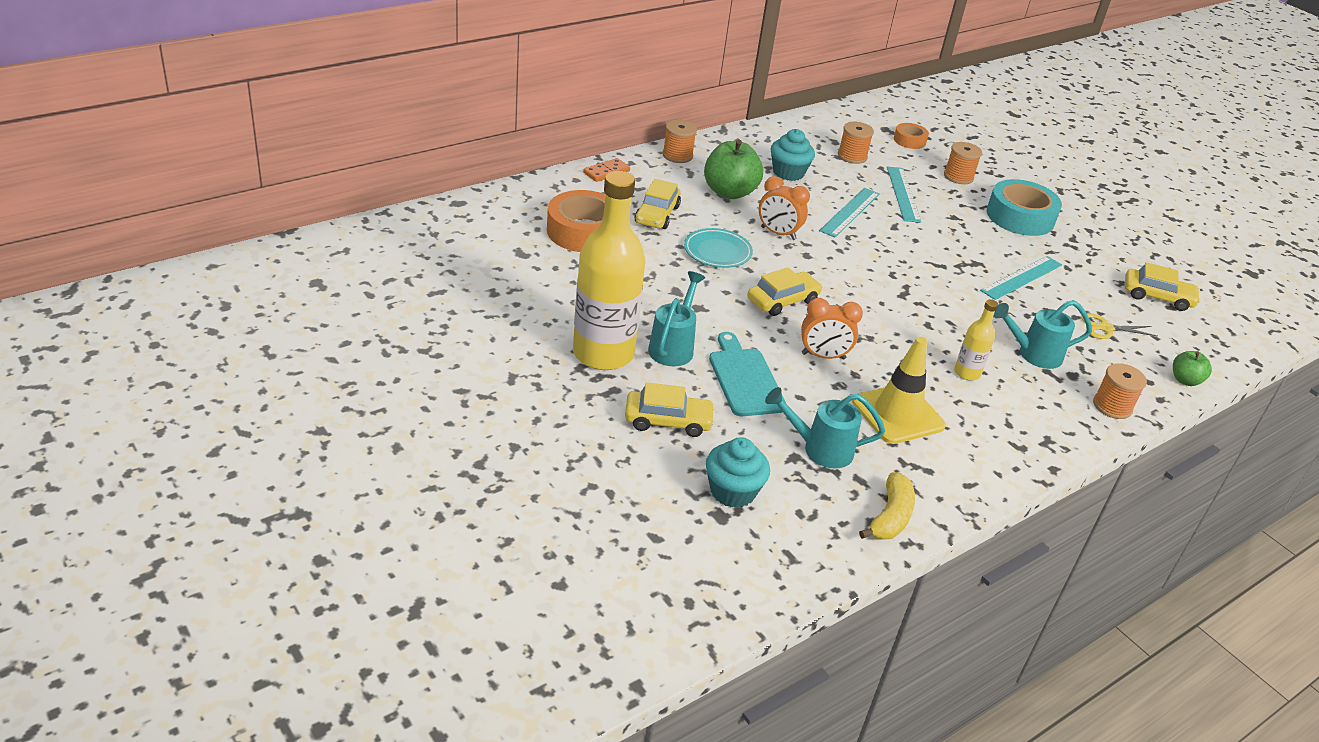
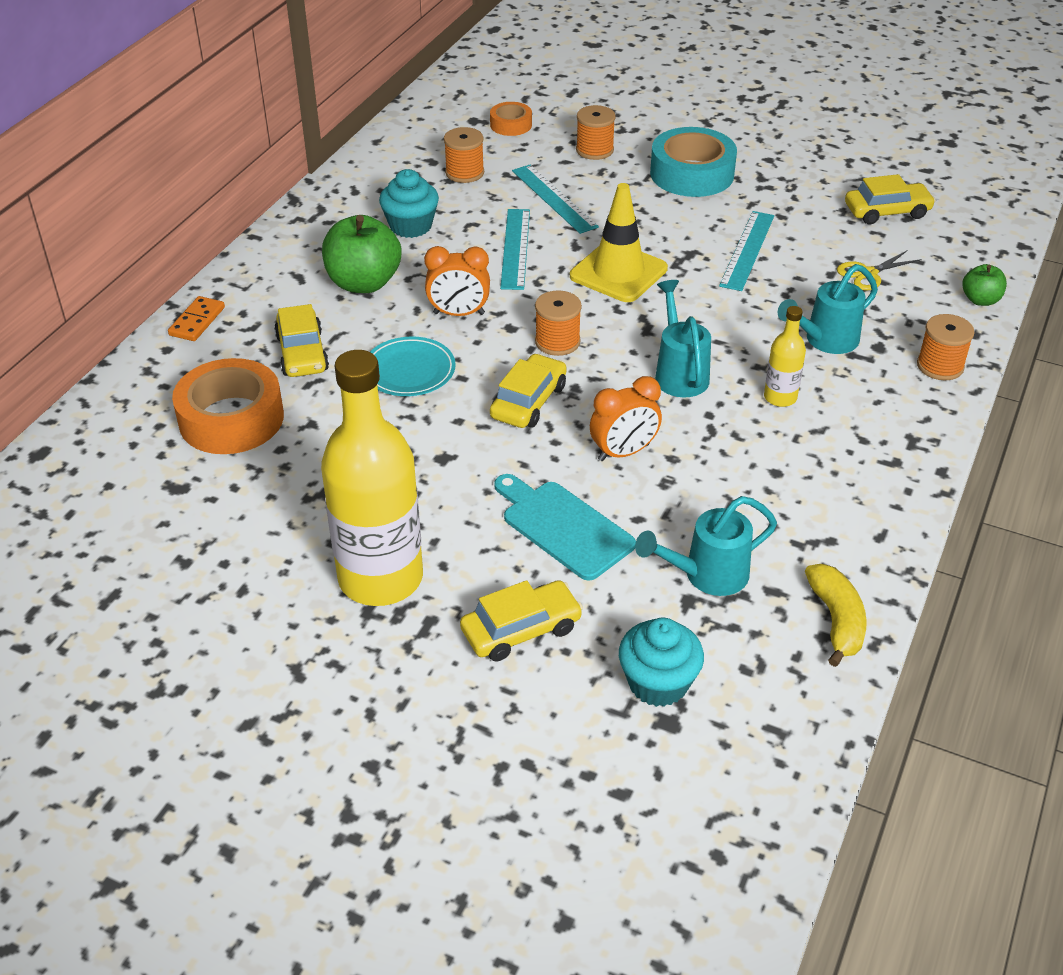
camera: 25 degrees left, 5 degrees up
(673, 347) = (454, 526): turquoise watering can -> turquoise watering can (679, 373)
(677, 155) = (266, 259): orange spool -> orange spool (557, 342)
(898, 414) = (751, 486): yellow traffic cone -> yellow traffic cone (618, 272)

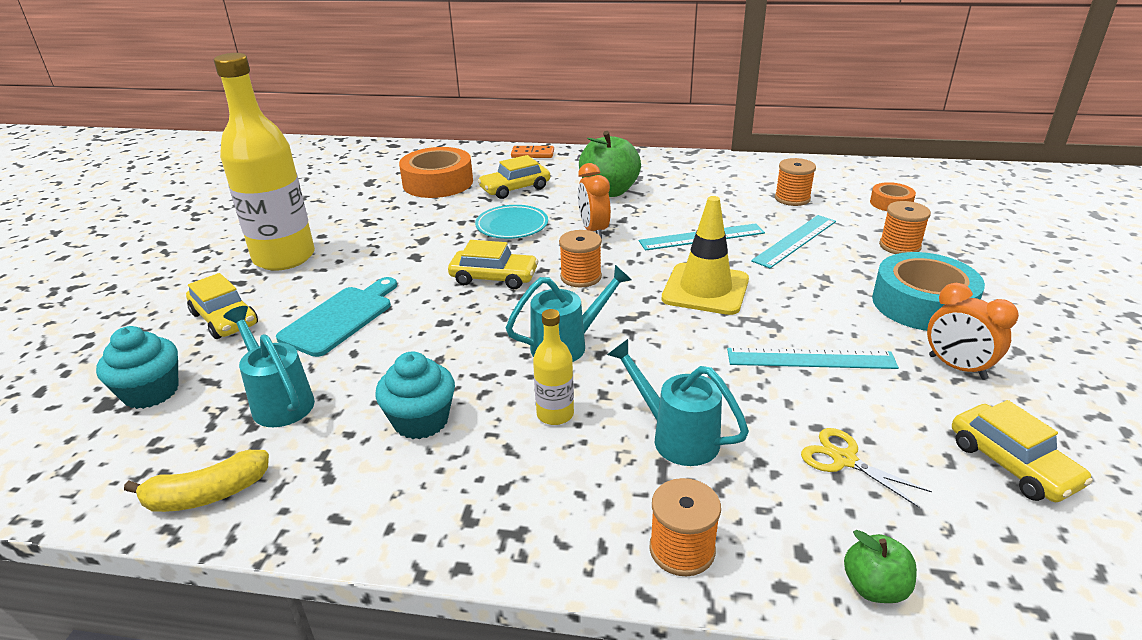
camera: 75 degrees right, 10 degrees down
(411, 226) = (695, 193): turquoise cupcake -> turquoise cupcake (421, 421)
(623, 452) = (440, 332): orange clock -> orange clock (957, 367)

